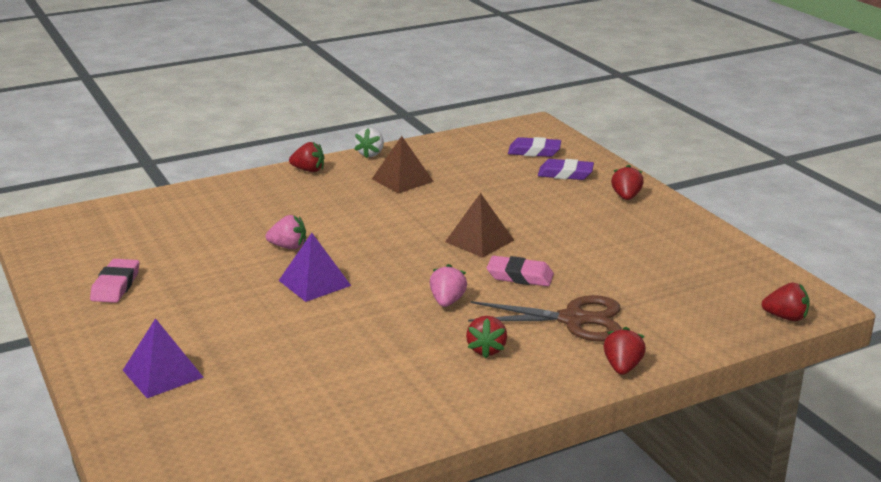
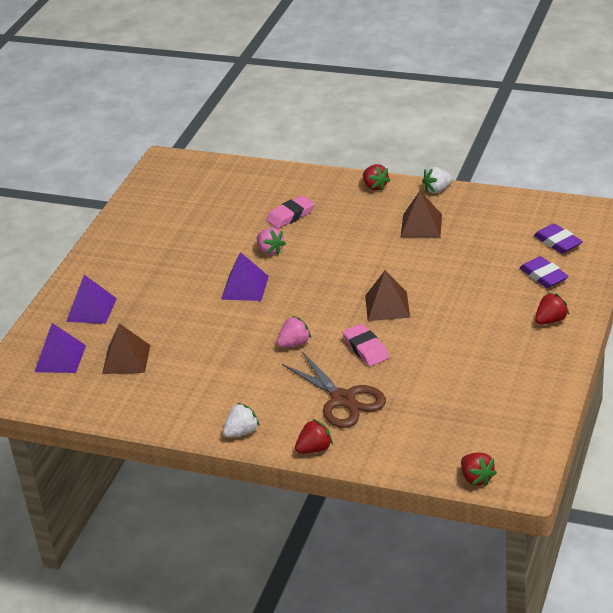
camera: 50 degrees right, 10 degrees up
(116, 286) = (146, 233): pink eraser -> pink eraser (290, 215)
(201, 434) = (60, 358): none -> purple pyramid
(288, 395) = (126, 359): none -> brown pyramid
(486, 349) = (262, 390): red strawberry -> none
(530, 391) = (242, 432): none -> white strawberry

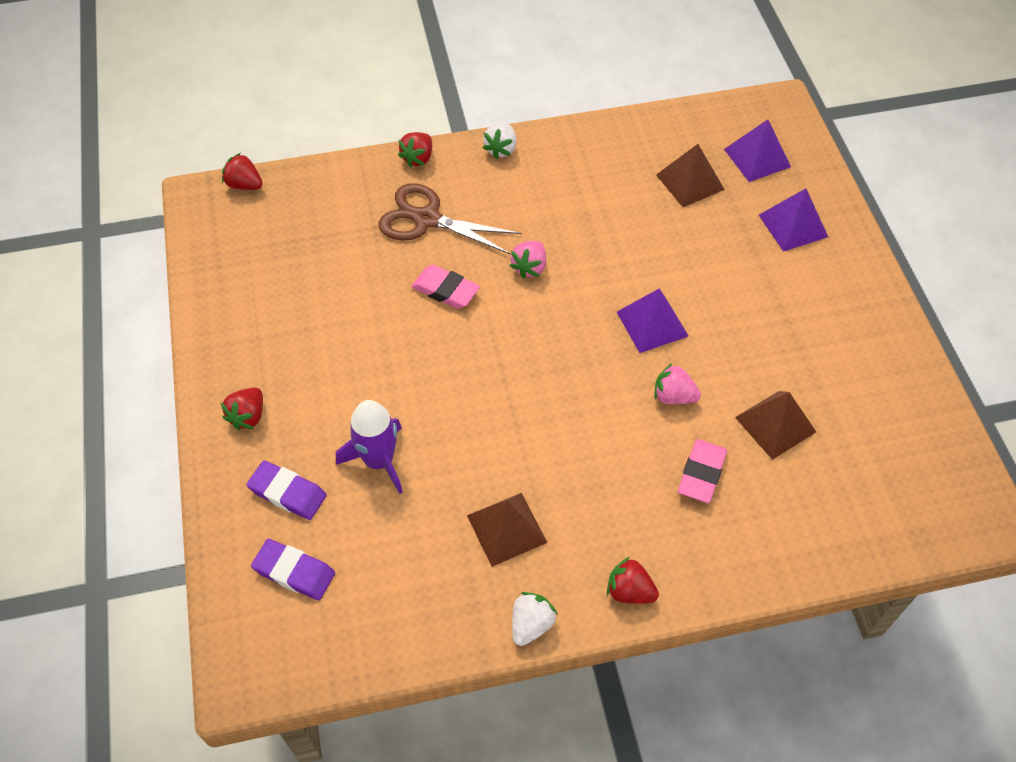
camera: 145 degrees right, 20 degrees up
(387, 306) = (461, 361): brown pyramid -> brown pyramid (775, 424)
(476, 274) = (379, 460): none -> purple rocket

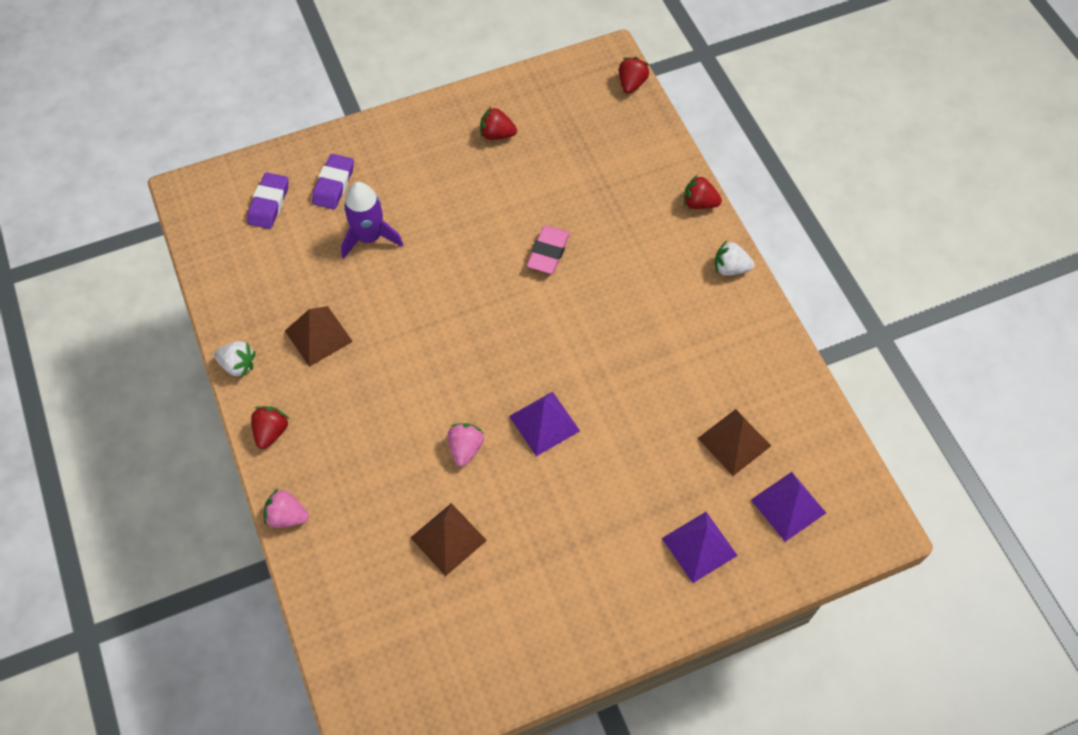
camera: 80 degrees right, 5 degrees up
(248, 416) = (398, 144): red strawberry -> red strawberry (497, 134)
(427, 219) = (626, 224): brown scissors -> none
(529, 267) = (589, 313): pink strawberry -> pink strawberry (287, 516)
(701, 473) = (387, 478): pink eraser -> none

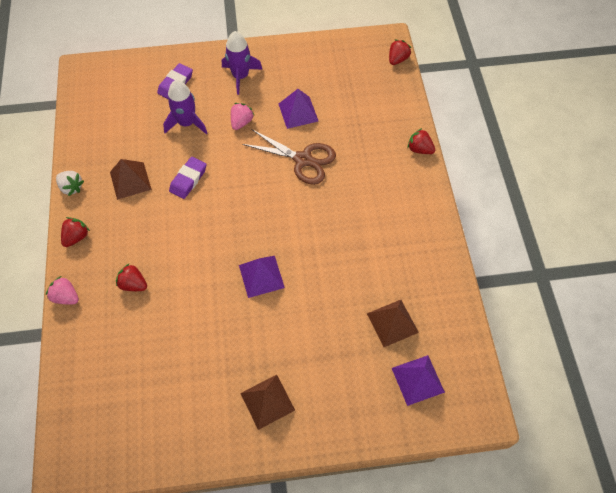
camera: 15 degrees right, 0 degrees up
(269, 204) = (129, 87): purple eraser -> purple eraser (188, 180)
(422, 154) = (240, 76): none -> purple rocket
(448, 539) = (168, 340): brown pyramid -> brown pyramid (267, 401)
(465, 448) = (201, 280): pink strawberry -> pink strawberry (241, 122)
(497, 134) = (294, 74): red strawberry -> red strawberry (133, 284)
(548, 252) = (303, 159): pink eraser -> brown scissors
(699, 546) = (343, 392): purple pyramid -> purple pyramid (298, 112)
(730, 268) = (428, 199): white strawberry -> none

